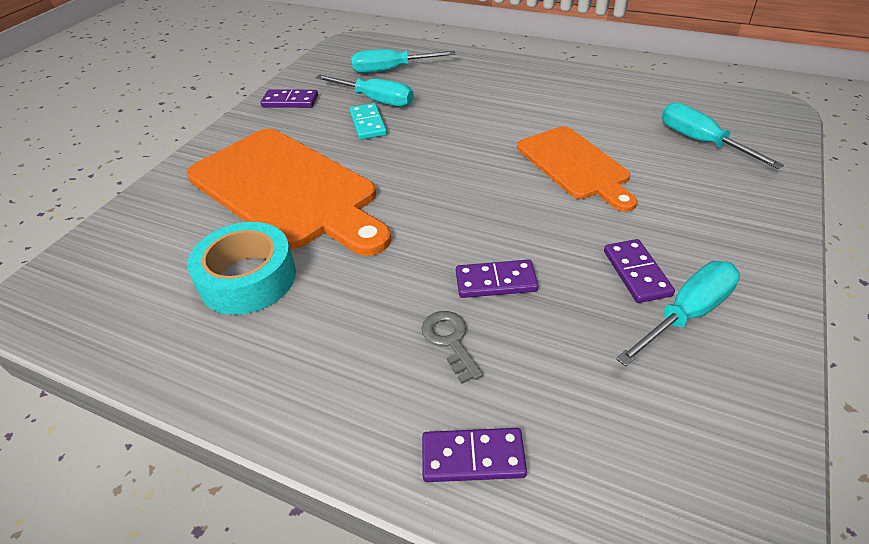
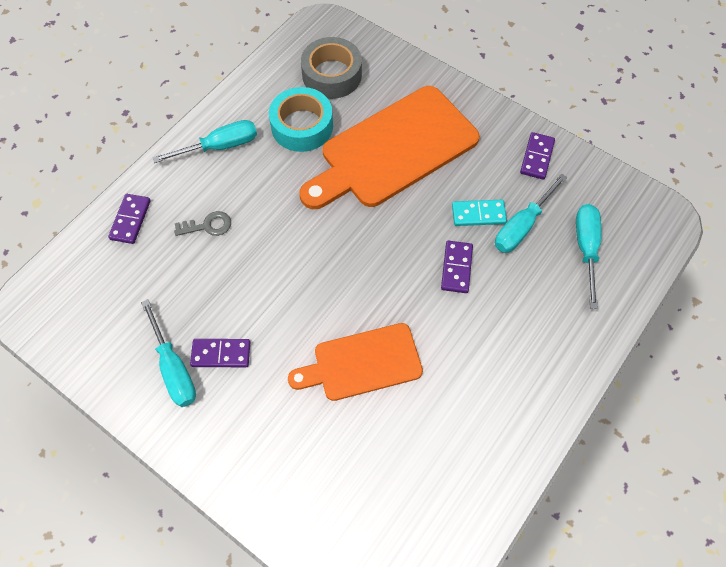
camera: 100 degrees right, 20 degrees up
(148, 267) = (332, 75): none -> grey tape
(496, 281) = (247, 263): purple domino -> purple domino (456, 268)
(701, 142) = (365, 494): turquoise screwdriver -> turquoise screwdriver (220, 146)

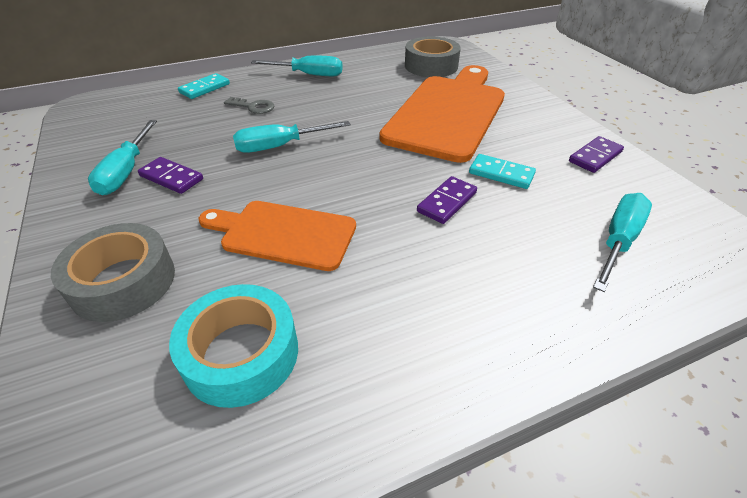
camera: 30 degrees right, 20 degrees down
(130, 220) = (204, 88): purple domino -> turquoise domino
(287, 466) = (123, 282): none -> grey tape
(302, 126) = (382, 82): turquoise tape -> turquoise tape (241, 353)
(393, 150) = (448, 113): orange cutting board -> orange cutting board turned 120 degrees clockwise
(522, 226) = (546, 197): turquoise screwdriver -> turquoise screwdriver (280, 146)

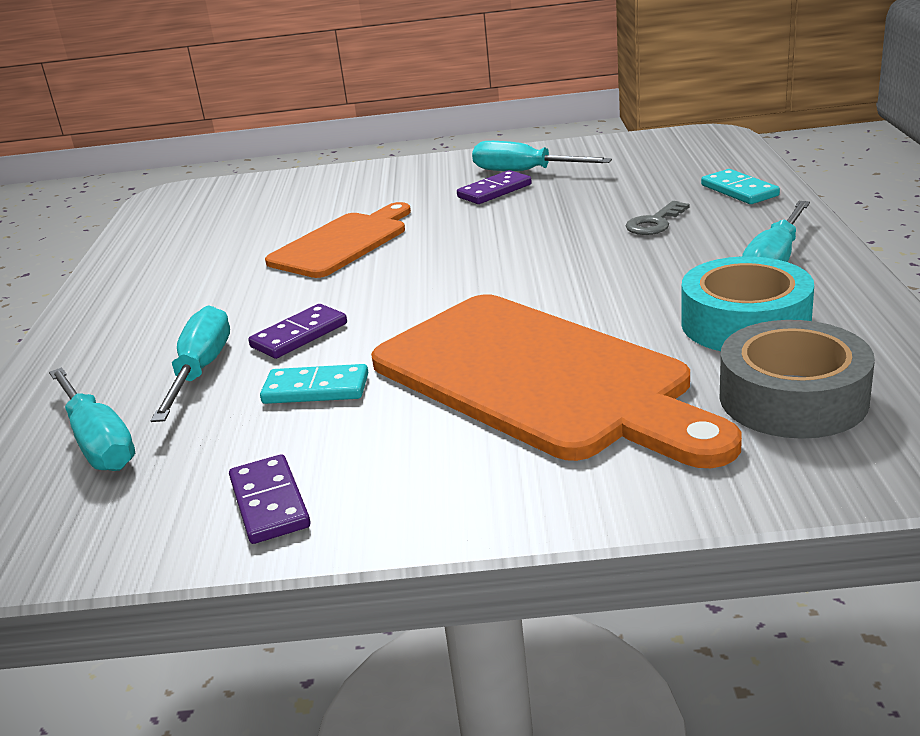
camera: 115 degrees right, 15 degrees down
(123, 282) = (348, 188): grey tape -> none
(241, 353) = (223, 230): turquoise tape -> turquoise tape (745, 323)
(280, 146) = (522, 241): turquoise screwdriver -> turquoise screwdriver (200, 370)
(447, 202) = (299, 335): purple domino -> purple domino turned 75 degrees clockwise
(501, 174) = (316, 389): turquoise domino -> turquoise domino turned 45 degrees clockwise

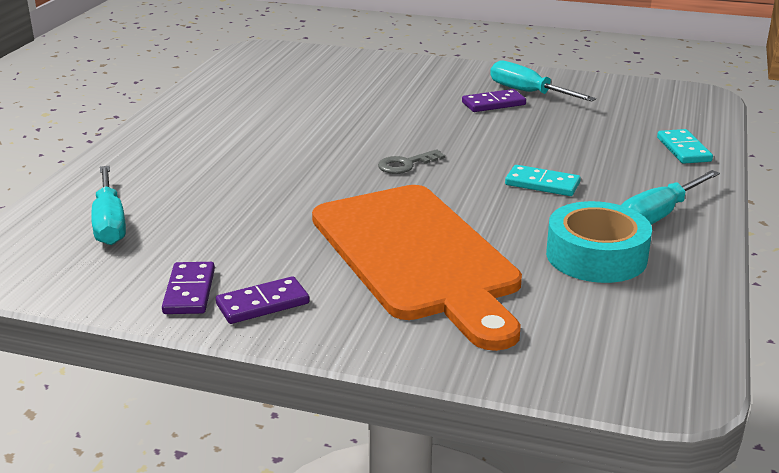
camera: 15 degrees right, 0 degrees up
(200, 370) = (200, 191): turquoise screwdriver -> none
(299, 335) = (279, 182): purple domino -> purple domino (262, 304)
(316, 389) = (265, 224): turquoise domino -> turquoise domino (542, 184)
(342, 243) = (353, 119): orange cutting board -> none
(655, 223) = (594, 160): grey key -> grey key (406, 164)
(793, 398) = (583, 319): grey tape -> none

